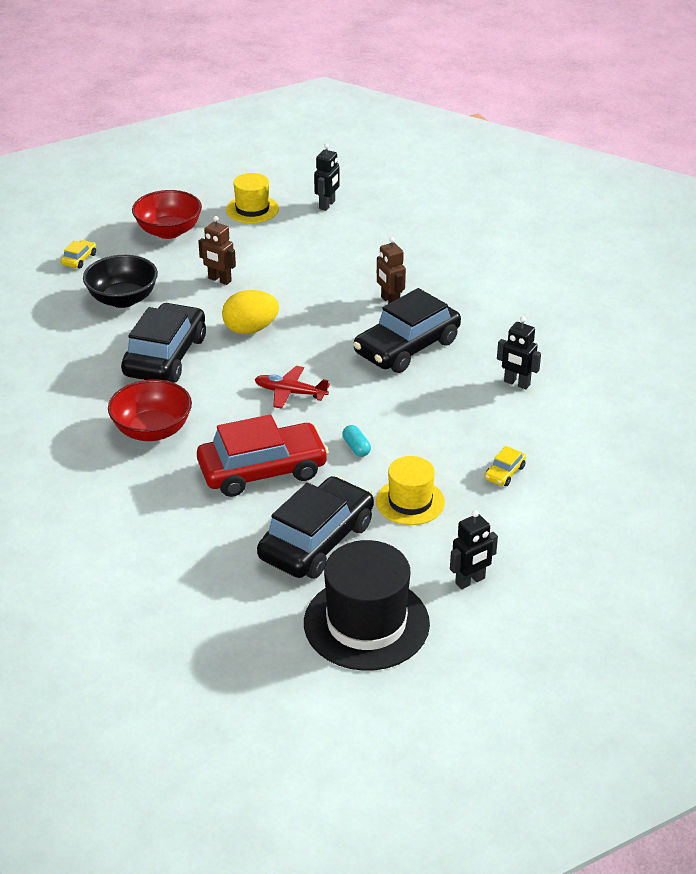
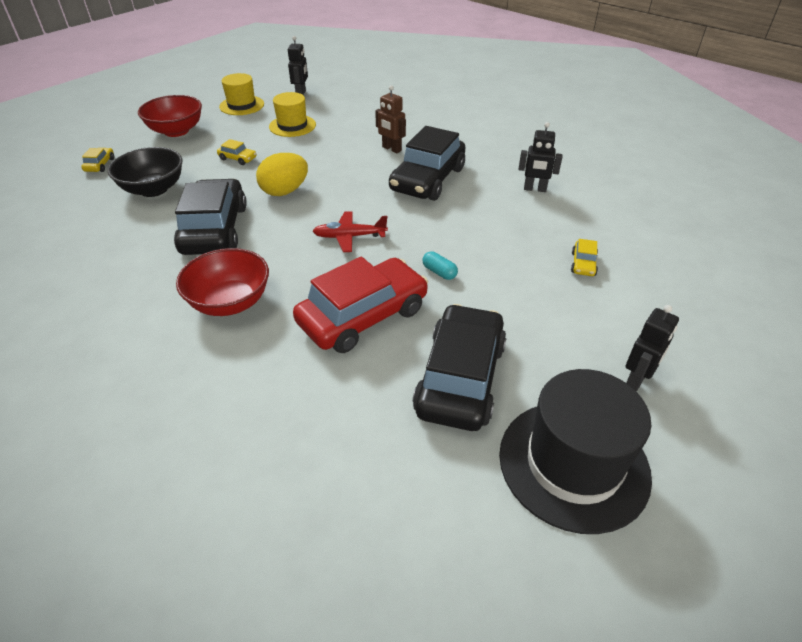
camera: 20 degrees left, 5 degrees up
(219, 280) = (238, 158): brown robot -> yellow car
(410, 502) = (522, 312): yellow hat -> yellow hat (292, 126)

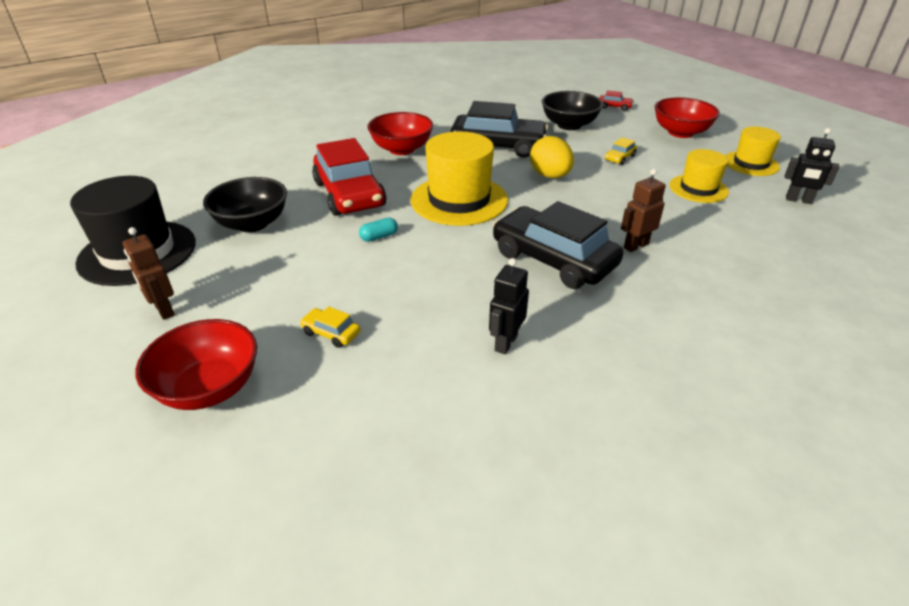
camera: 105 degrees right, 5 degrees down
(100, 165) = (614, 107): yellow car -> red car
(350, 237) = (459, 200): red plane -> yellow hat
(460, 378) = (252, 223): black car -> black bowl
(637, 379) = (164, 310): black robot -> brown robot
(683, 306) = (209, 388): none -> red bowl

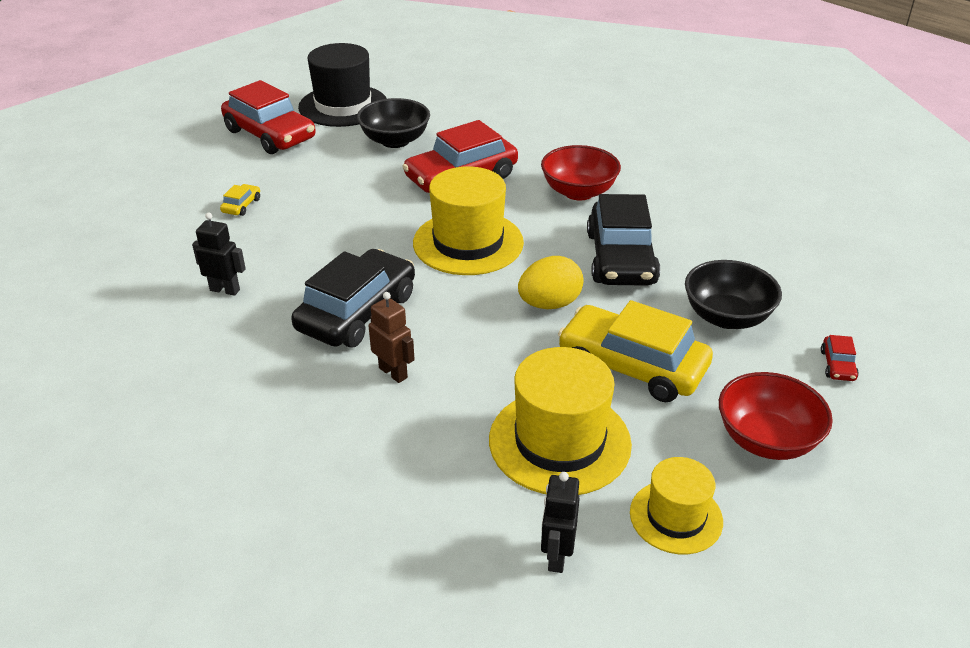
camera: 80 degrees right, 0 degrees up
(164, 310) = (270, 135): brown robot -> red car
(209, 388) = (186, 171): red bowl -> none
(379, 237) = (384, 205): turquoise capsule -> none
(619, 158) = (632, 366): yellow car -> yellow car, size x2.45
(698, 189) = (559, 441): yellow hat -> yellow hat, size x1.67

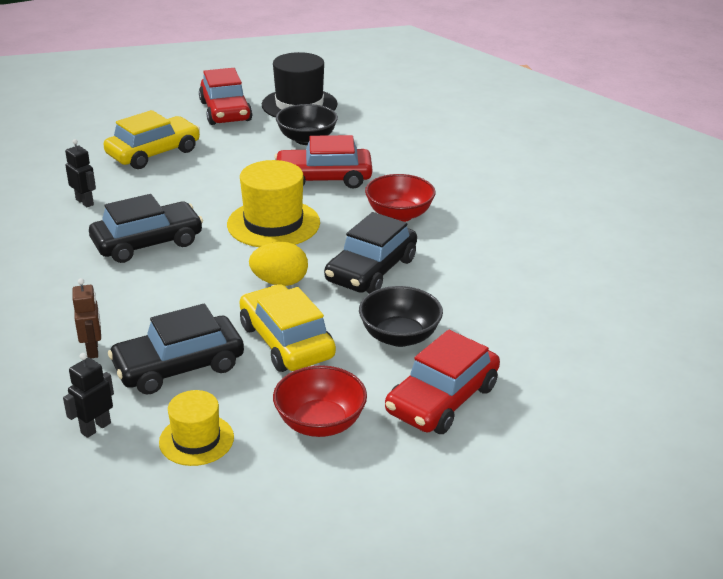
camera: 30 degrees right, 5 degrees down
(241, 205) = (154, 153): yellow car -> yellow car, size x2.45
(393, 372) = (126, 286): brown robot -> brown robot (93, 350)
(559, 441) = (179, 366): yellow hat -> black car
(837, 365) = (442, 399): red car -> red car, size x2.45

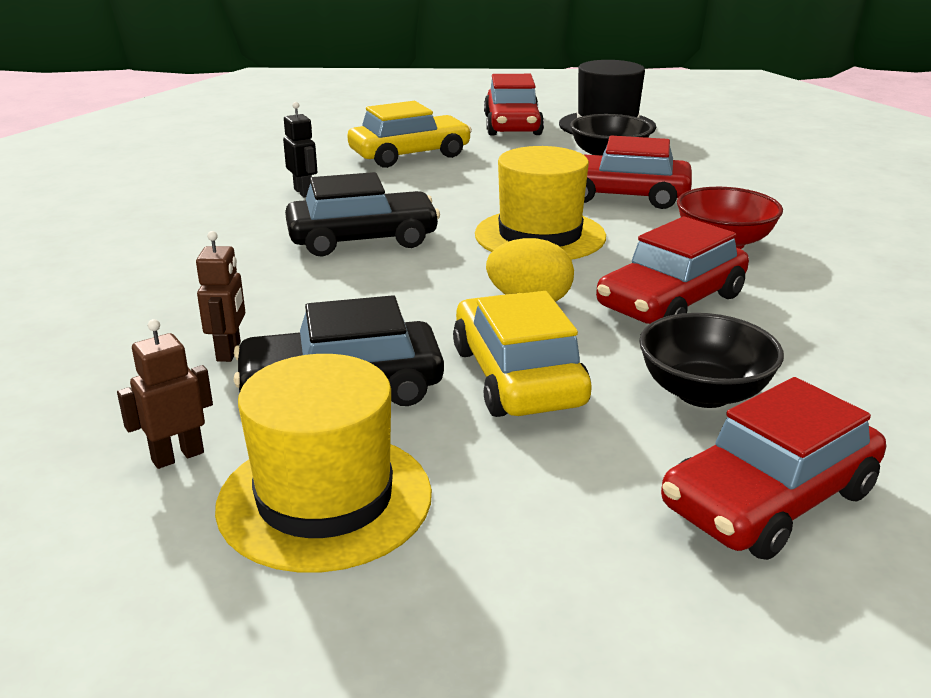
camera: 15 degrees right, 5 degrees down
(95, 428) = (177, 456): black robot -> brown robot
(196, 440) = (325, 499): yellow hat -> yellow hat, size x1.67
(320, 423) = (541, 505): red bowl -> none
(371, 270) = (671, 302): black car -> red car

